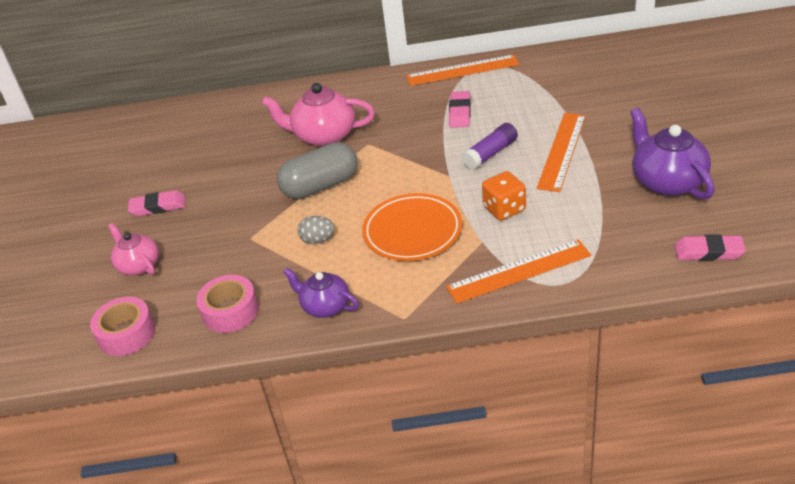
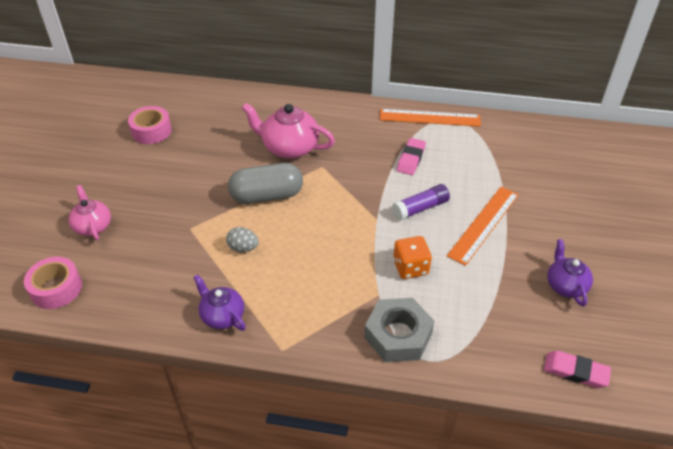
camera: 10 degrees right, 5 degrees up
(158, 207) = (131, 175): pink eraser -> none
(230, 311) = (145, 294): pink tape -> pink tape (151, 131)
(412, 231) = (324, 265): orange plate -> none
(519, 271) = (398, 335): orange ruler -> grey nut
(667, 182) = (565, 285): purple teapot -> purple teapot, size x0.62

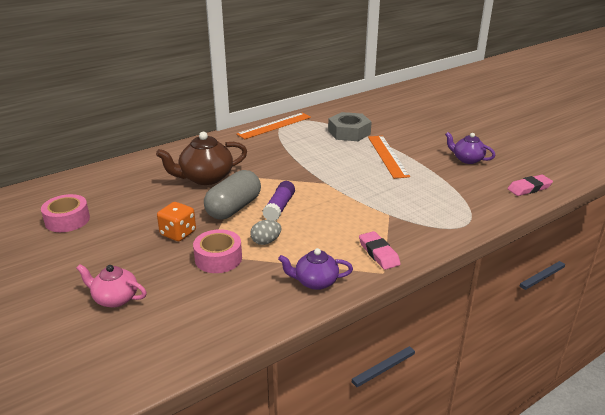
camera: 45 degrees left, 15 degrees down
(56, 288) = (150, 353): pink tape -> pink tape (218, 258)
(289, 148) = (205, 178): pink teapot -> brown teapot
(398, 335) = (431, 225): grey nut -> grey nut (349, 132)
(410, 267) = (384, 193): orange dice -> orange dice (178, 233)
(411, 159) = (297, 148): pink eraser -> pink eraser (378, 253)
(420, 208) = (342, 166): purple glue stick -> purple glue stick (279, 207)

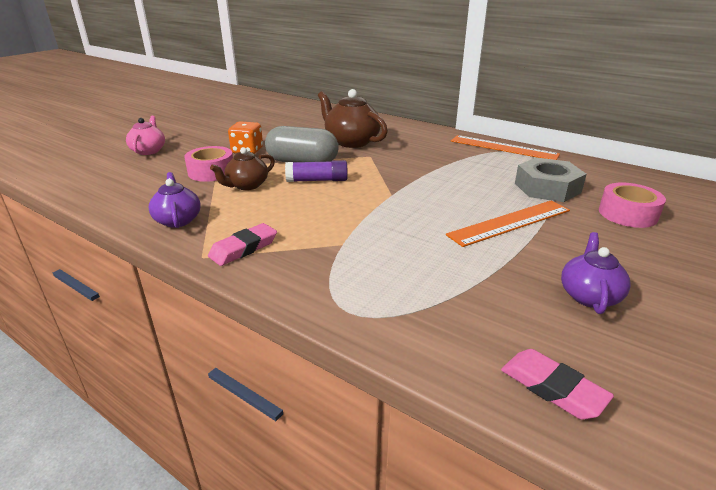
camera: 70 degrees right, 0 degrees up
(67, 220) = (251, 117): pink tape -> pink tape (627, 214)
(266, 241) = (247, 185): grey egg -> brown teapot

